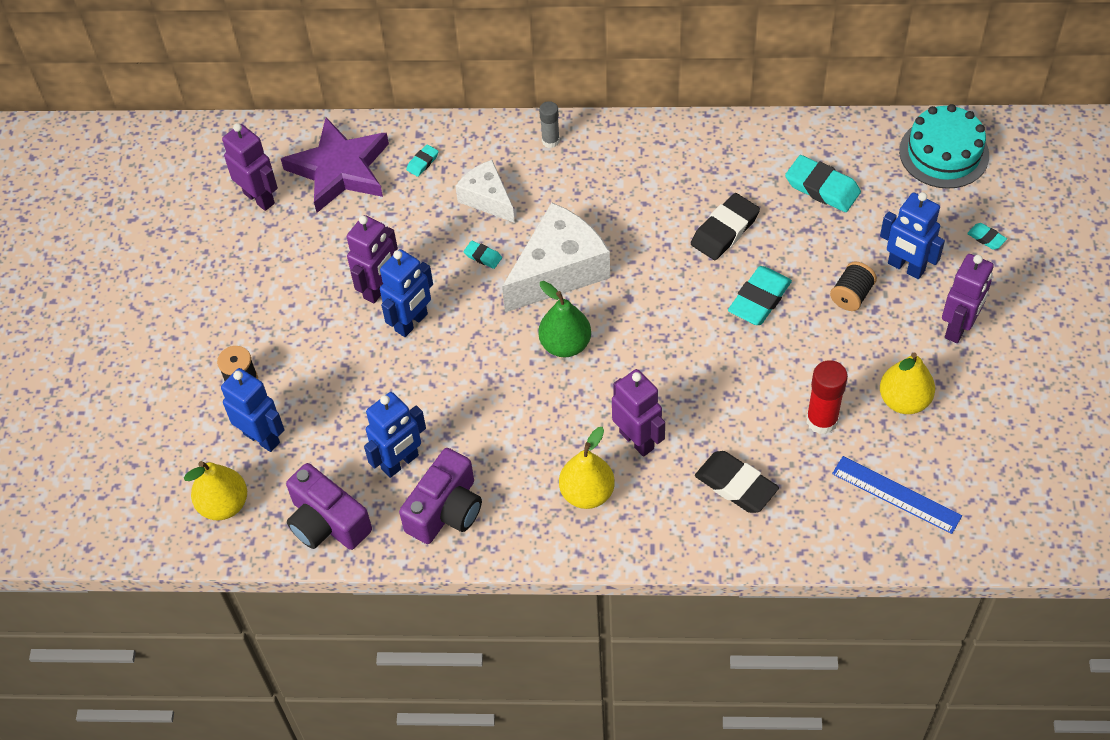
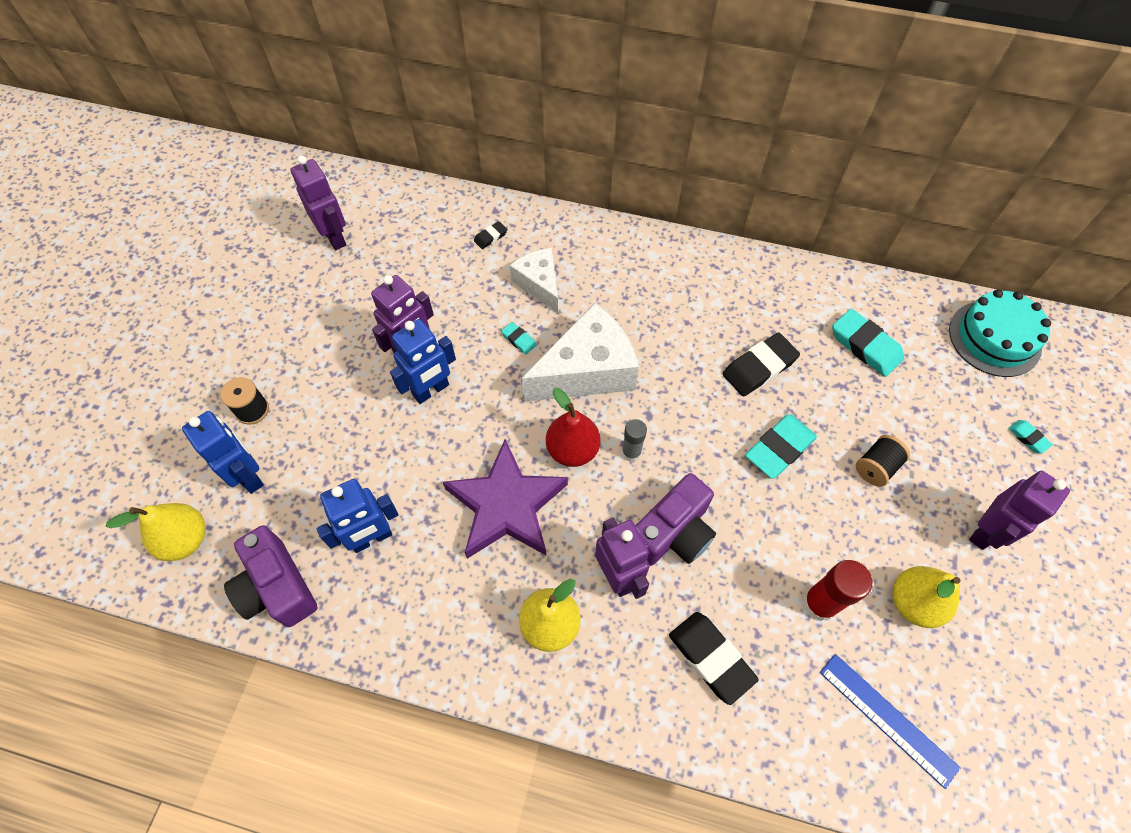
camera: 10 degrees right, 5 degrees up
(340, 170) = (415, 227): purple star -> purple star (506, 506)
(422, 162) = (490, 237): turquoise eraser -> black eraser
(446, 510) = (399, 605): purple camera -> purple camera (673, 532)
(550, 141) = (613, 242): grey glue stick -> grey glue stick (631, 452)
(565, 344) = (572, 450): green pear -> red pear
(906, 267) = (938, 450): blue robot -> none

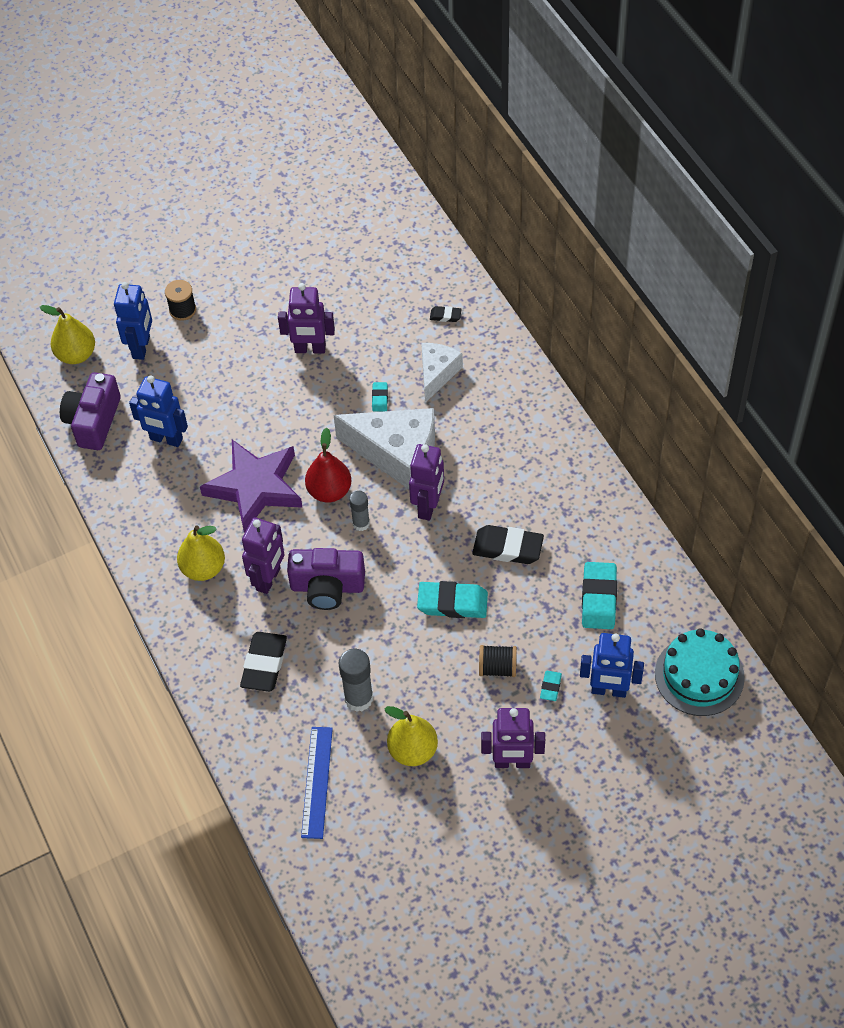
camera: 50 degrees right, 5 degrees down
(335, 237) = (347, 235): purple robot -> purple robot (428, 506)
(431, 390) = (291, 384): blue robot -> blue robot (608, 690)
(819, 604) = (358, 698): red glue stick -> grey glue stick
(1028, 438) = (624, 746): turquoise eraser -> turquoise eraser (550, 687)

